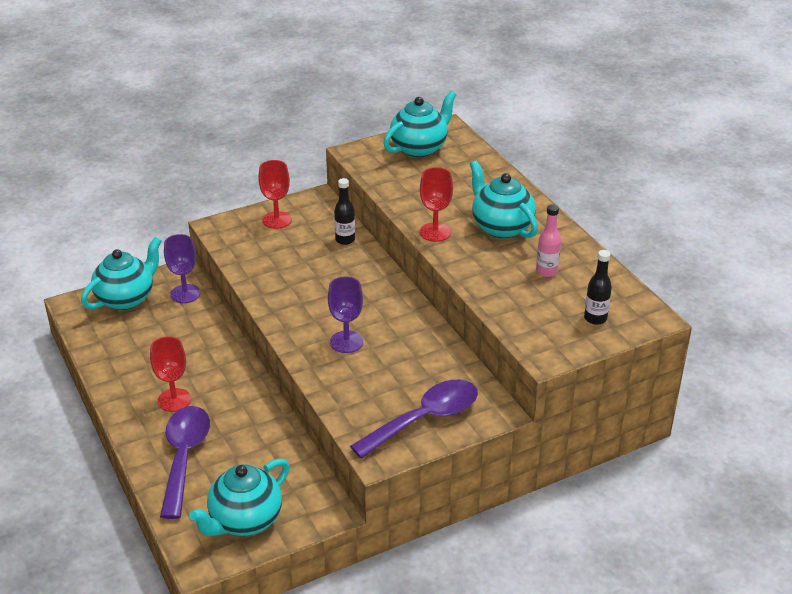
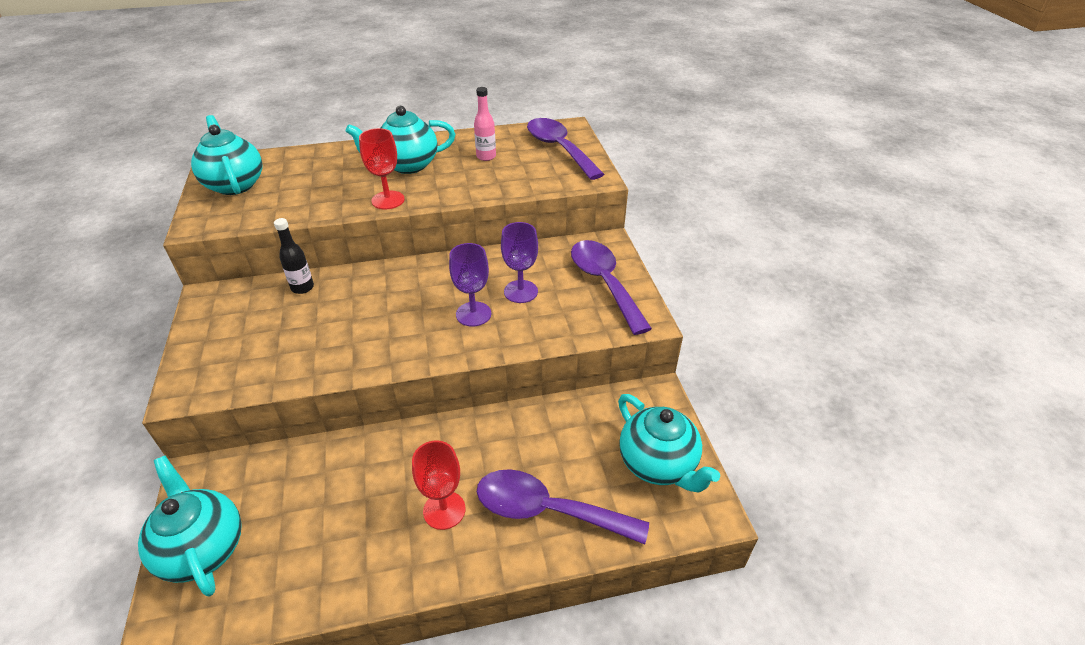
camera: 75 degrees left, 5 degrees up
(185, 294) = (243, 475): purple goblet -> purple goblet (520, 291)
(277, 220) = (219, 335): red goblet -> none
(595, 318) = (559, 148): black bottle -> purple spoon

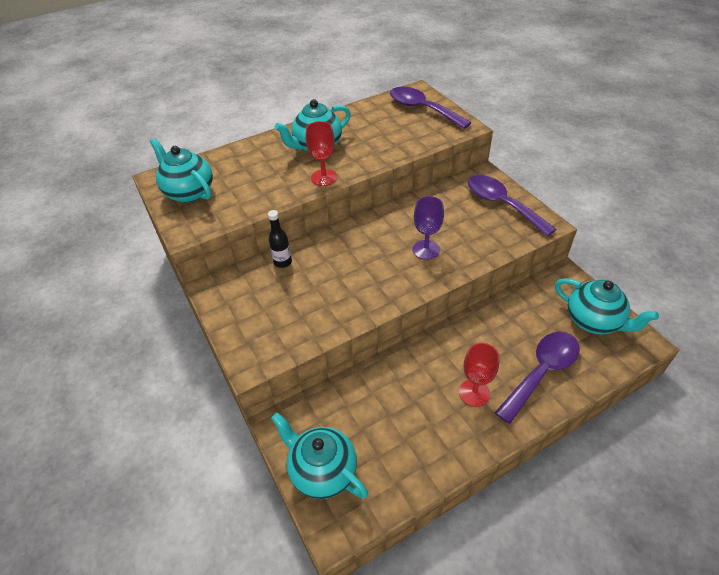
camera: 15 degrees left, 5 degrees up
(486, 157) = (372, 127): pink bottle -> none
(520, 291) = (448, 225): purple goblet -> none
(547, 510) = (541, 372): purple spoon -> purple spoon turned 135 degrees clockwise

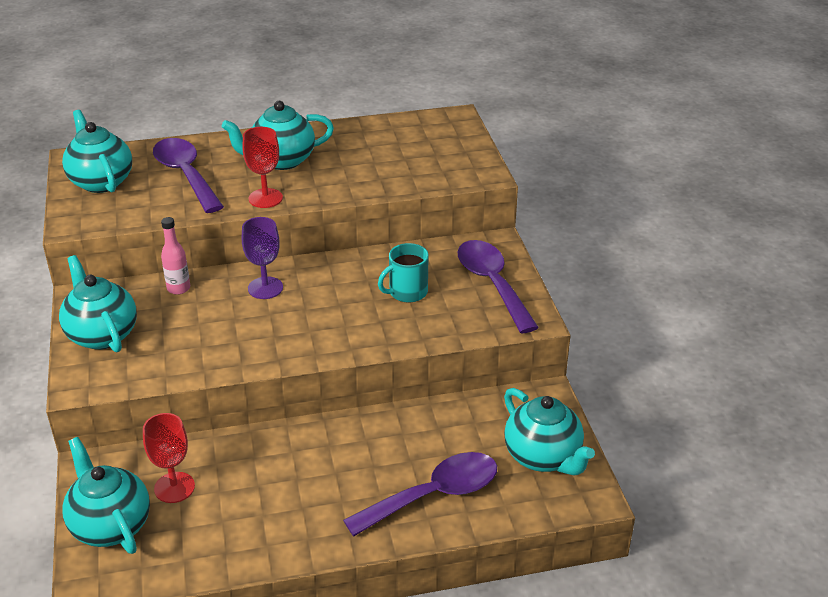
camera: 15 degrees right, 10 degrees down
(245, 315) = (102, 335): none -> turquoise teapot
(283, 262) = (178, 288): black bottle -> pink bottle
(422, 109) = (444, 142): purple spoon -> purple spoon (186, 175)
(426, 250) = (358, 314): purple goblet -> purple goblet (265, 288)
(449, 224) = (407, 292): none -> turquoise mug
(474, 393) = (335, 495): red goblet -> red goblet (174, 487)

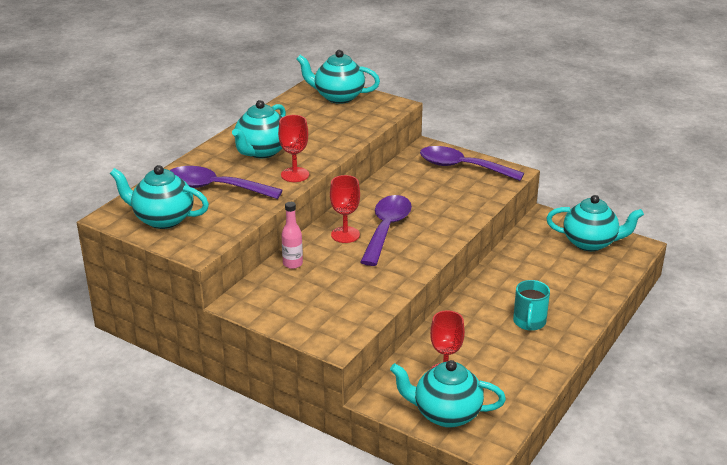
camera: 45 degrees left, 5 degrees down
(102, 335) = (295, 313): turquoise teapot -> turquoise teapot (338, 97)
(265, 288) = (345, 235): purple goblet -> red goblet
(407, 292) = (427, 194): turquoise mug -> turquoise mug (529, 322)
(434, 495) = (574, 289): purple spoon -> purple spoon (386, 229)

